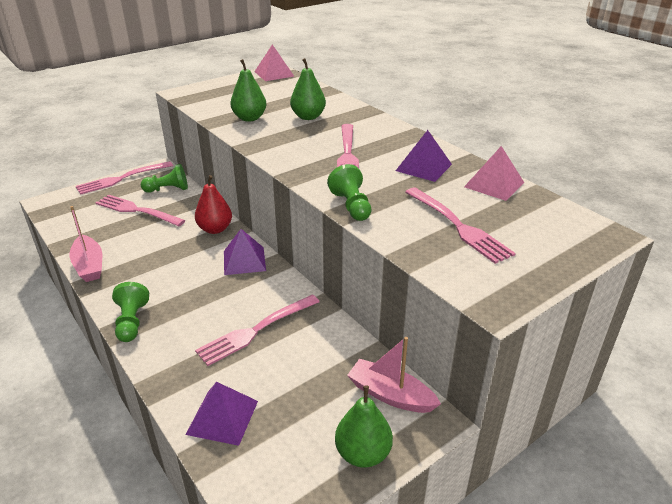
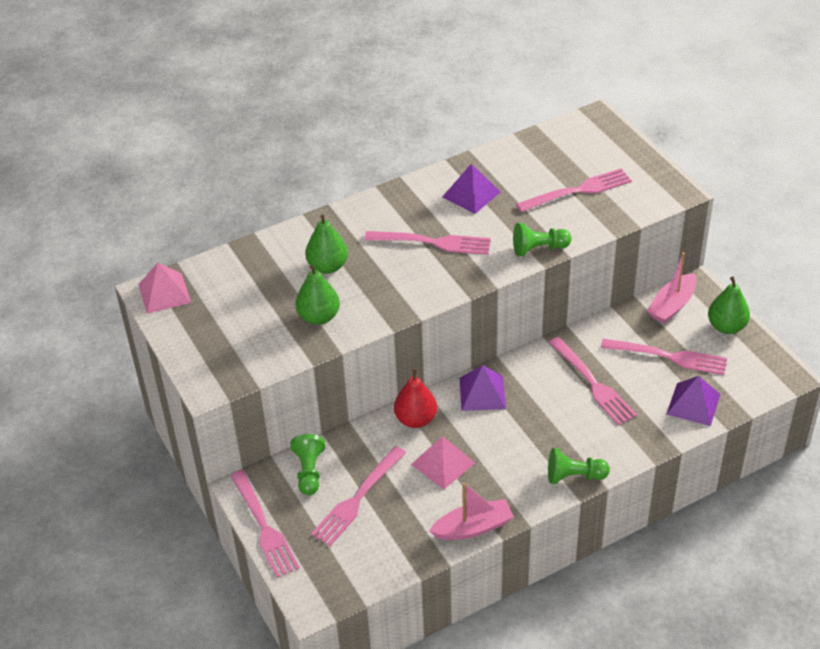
camera: 80 degrees left, 10 degrees up
(301, 392) = (668, 357): none -> pink fork
(494, 184) = (511, 157): pink pyramid -> pink pyramid (443, 463)

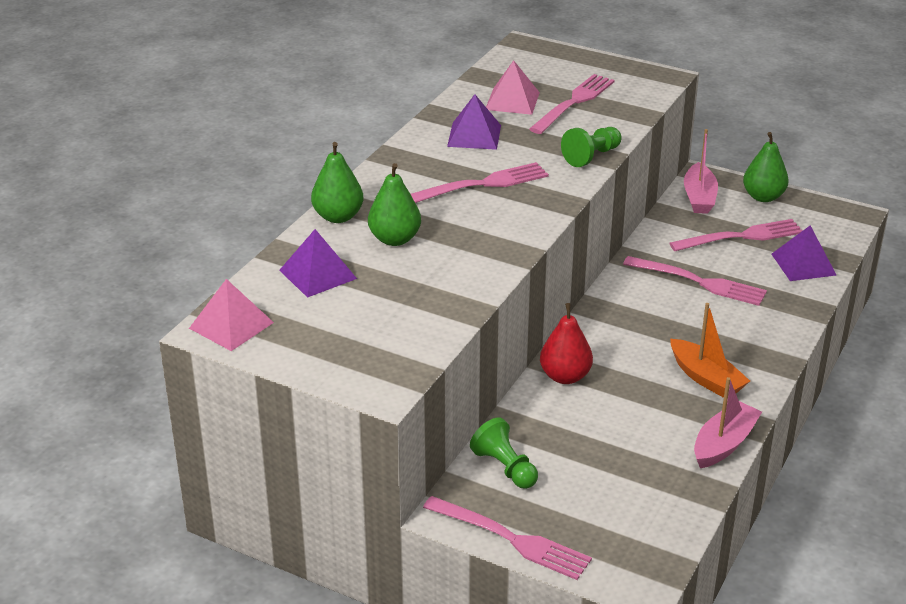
camera: 35 degrees left, 10 degrees down
(319, 317) = (436, 284): green pear -> green pear (338, 217)
(357, 498) = (582, 469): pink fork -> none
(443, 463) = (634, 402): pink pyramid -> pink pyramid (512, 101)
(482, 393) = (605, 329): purple pyramid -> purple pyramid (318, 274)
(514, 468) = (706, 378): none -> orange boat
(574, 476) = (767, 361): green pawn -> none

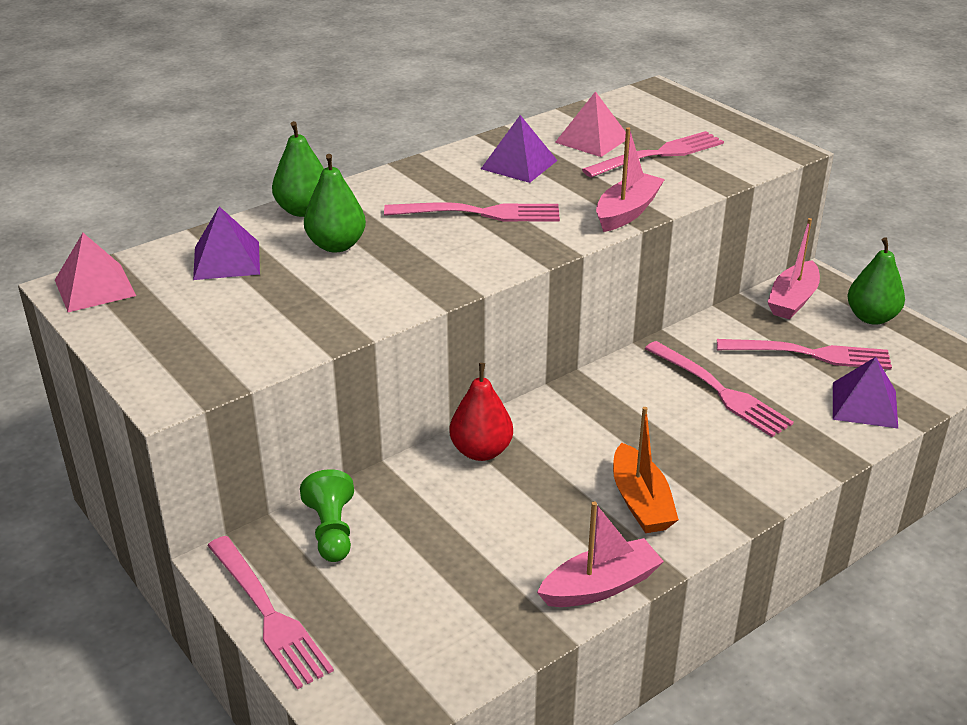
camera: 25 degrees right, 0 degrees up
(591, 156) = (627, 212): green pawn -> pink boat

